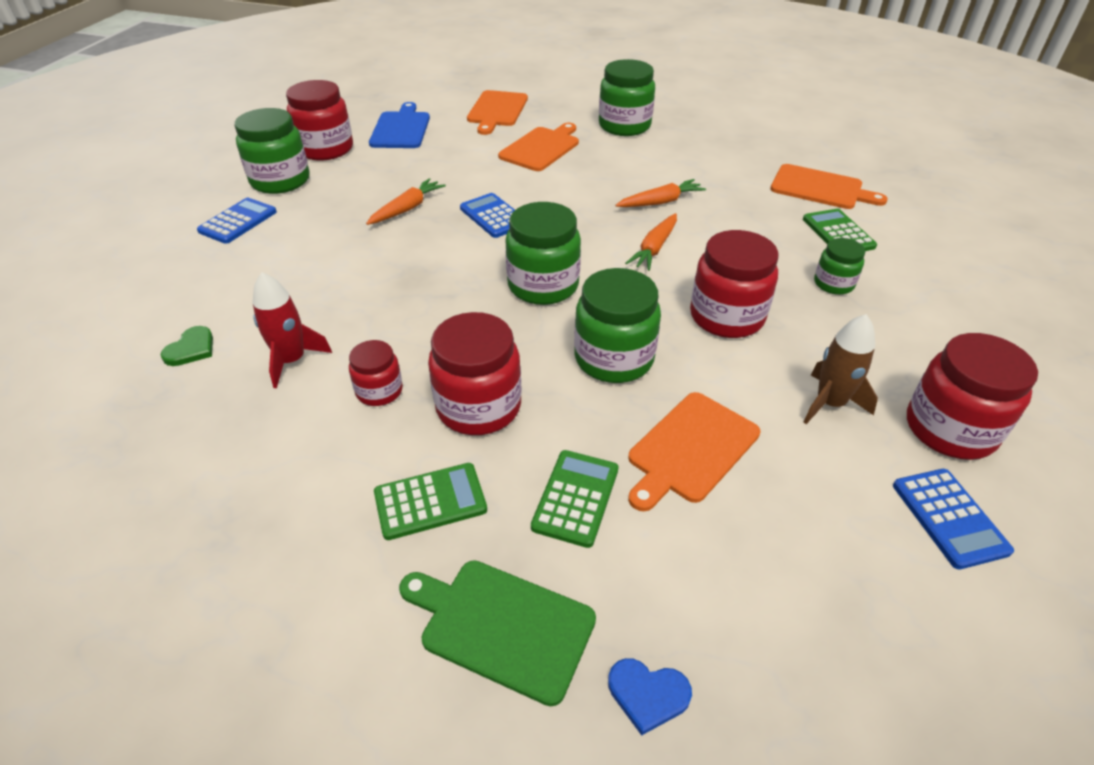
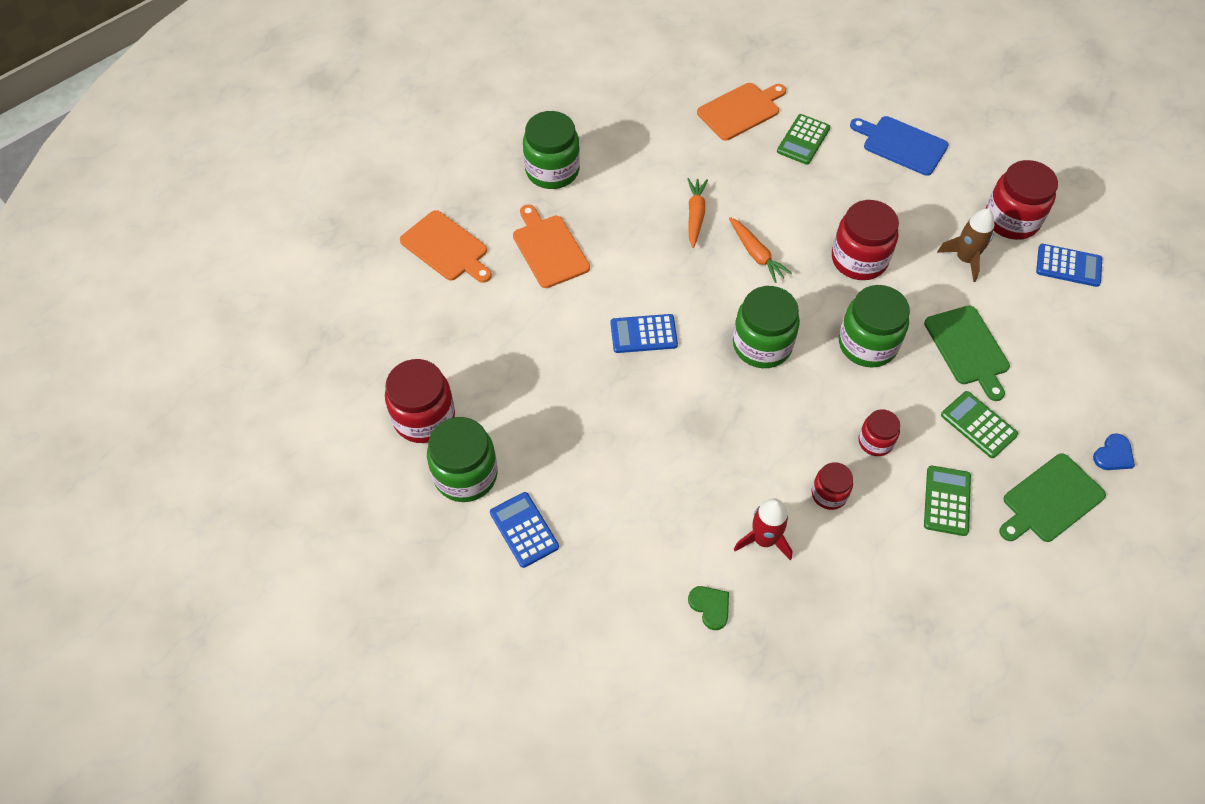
camera: 60 degrees left, 15 degrees up
(401, 129) = (426, 340): blue cutting board -> blue cutting board (901, 145)
(407, 208) = (589, 390): orange carrot -> none
(478, 407) = (875, 441): red jar -> red jar, size x0.56
(691, 449) = (968, 348): orange cutting board -> green cutting board
(833, 284) = (858, 181): green jar -> none
(838, 233) = (803, 140): green calculator -> green calculator turned 75 degrees counterclockwise

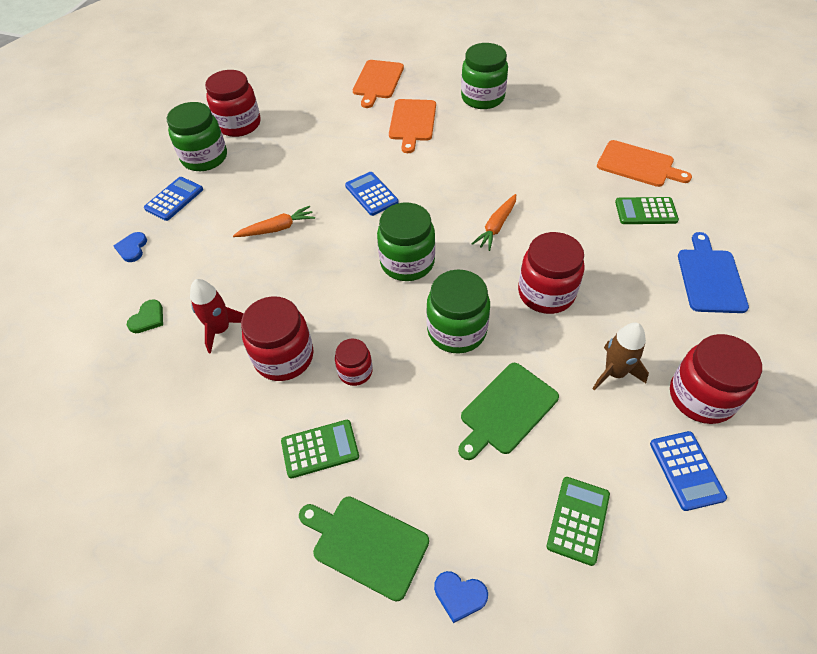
camera: 65 degrees right, 5 degrees down
(549, 249) = (412, 122): orange cutting board -> orange cutting board turned 150 degrees clockwise
(585, 597) = (132, 248): none -> blue heart
(695, 215) = (505, 179): orange carrot -> orange carrot (277, 228)
(829, 494) = (284, 357): red jar -> red jar, size x1.78
(978, 425) = (421, 448): green calculator -> green calculator (578, 520)

